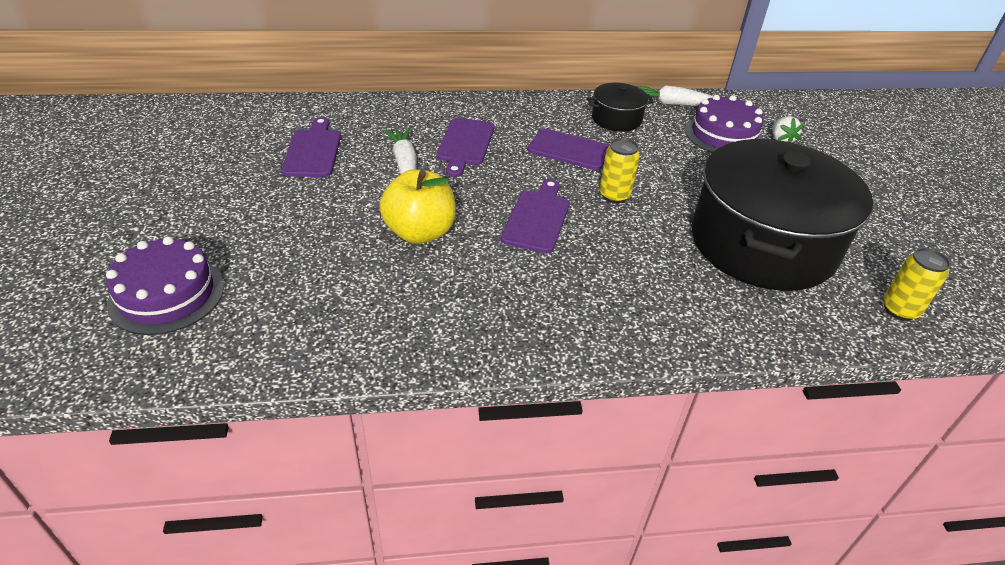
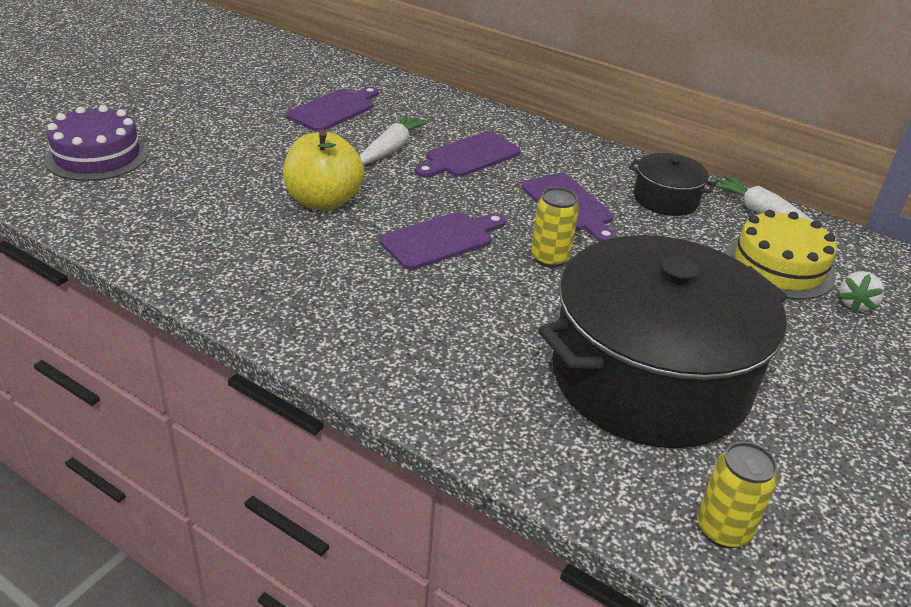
camera: 40 degrees right, 5 degrees down
(723, 135) = (779, 266): purple cake -> yellow cake

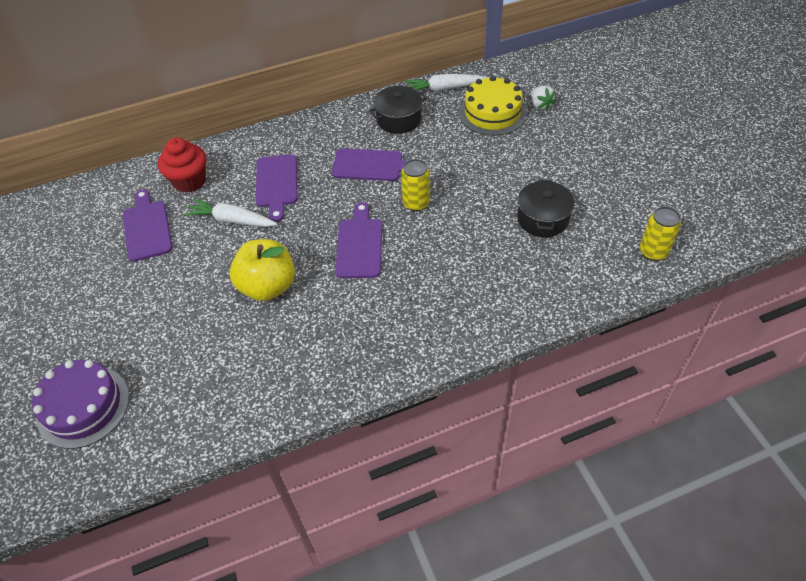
camera: 50 degrees left, 15 degrees up
(391, 149) = (232, 220): white carrot -> white carrot turned 45 degrees counterclockwise
(416, 109) = (189, 181): none -> red cupcake
(649, 378) = (542, 219): black pot -> black pot, size x0.44

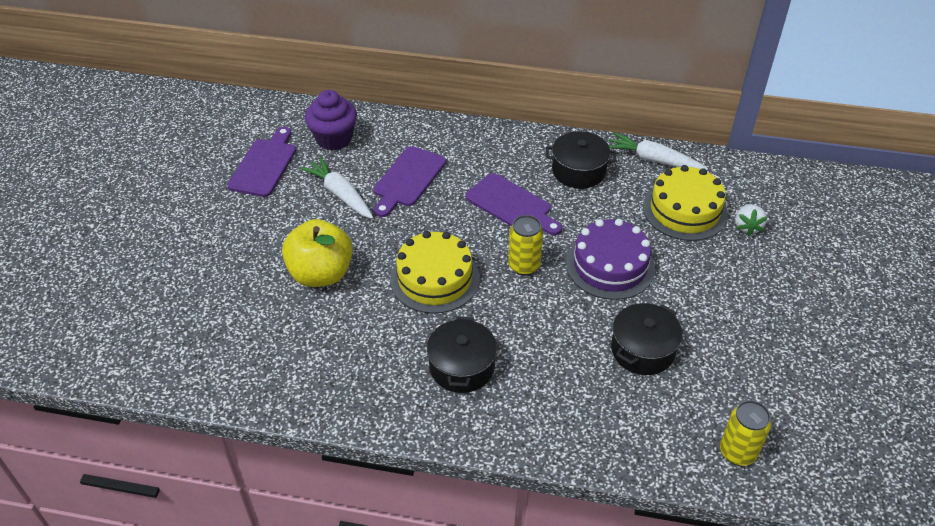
camera: 30 degrees right, 5 degrees down
(83, 406) = (95, 296): purple cake -> purple cake (610, 265)
(189, 181) = (334, 139): red cupcake -> purple cupcake
(359, 245) = (435, 278): purple cutting board -> yellow cake
(432, 296) = (462, 367): none -> black pot

